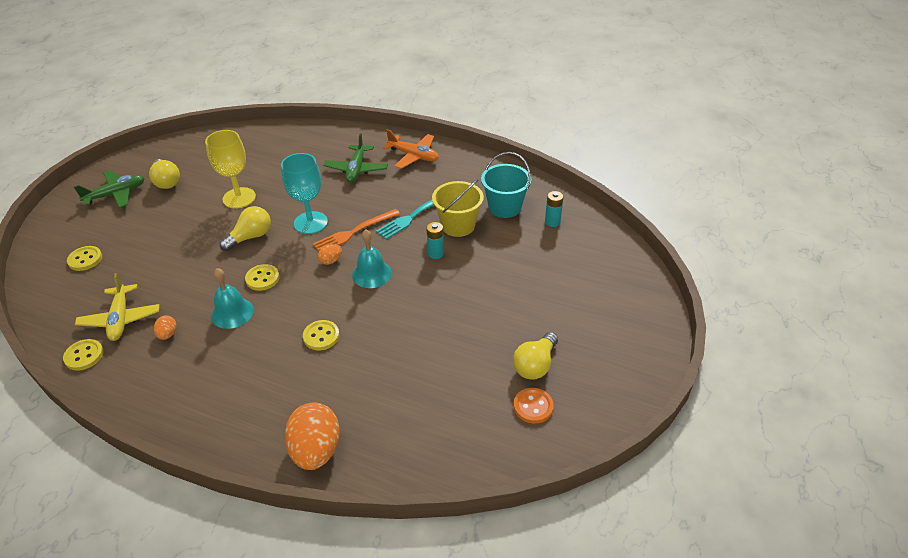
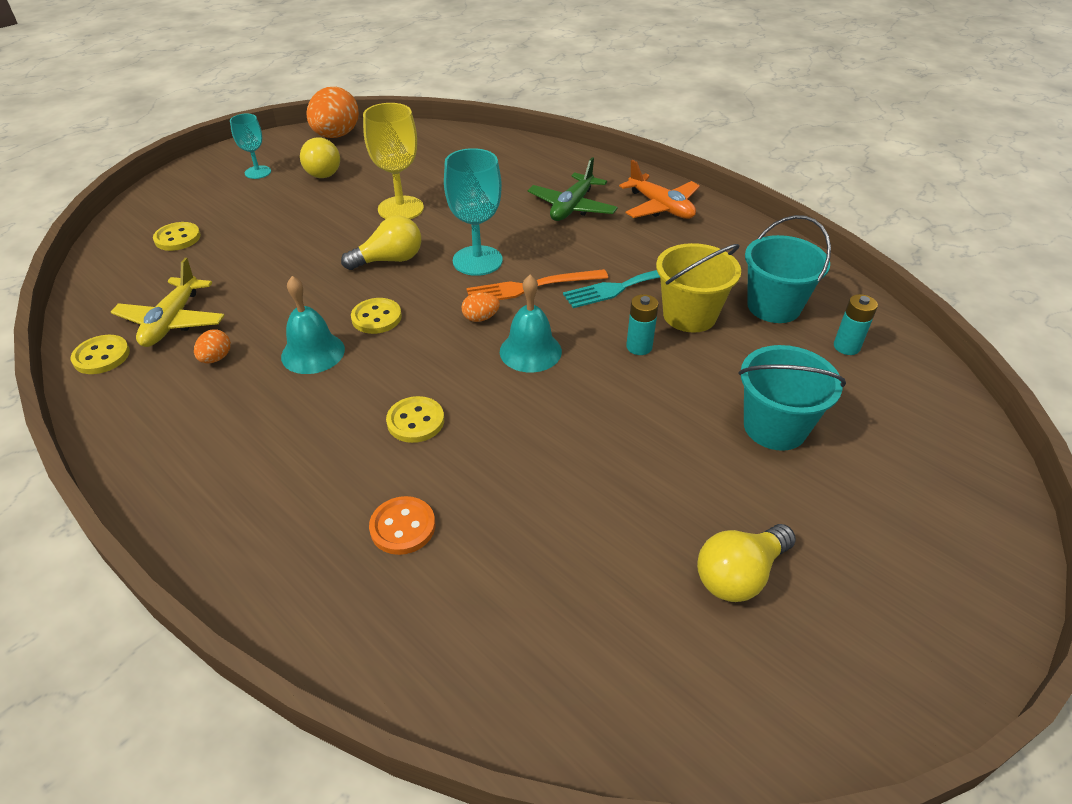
camera: 20 degrees right, 0 degrees up
(116, 194) = (258, 172): green plane -> turquoise goblet
(316, 450) = (320, 600): orange egg -> orange egg (336, 136)
(528, 280) = (775, 427): none -> turquoise bucket
(533, 406) = (709, 650): orange button -> orange button (403, 527)

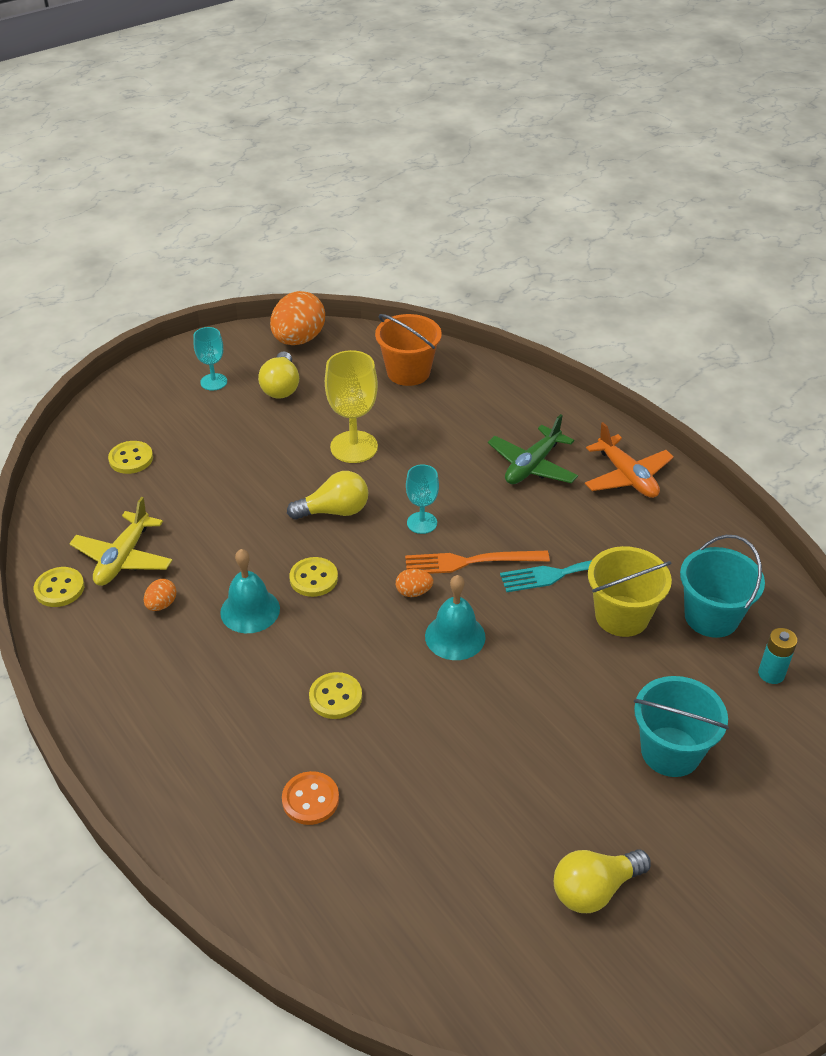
camera: 10 degrees right, 0 degrees up
(442, 150) = (408, 372): none -> orange bucket
(477, 261) = (422, 523): turquoise goblet -> turquoise goblet, size x0.60
(639, 347) = (562, 646): turquoise battery -> none

